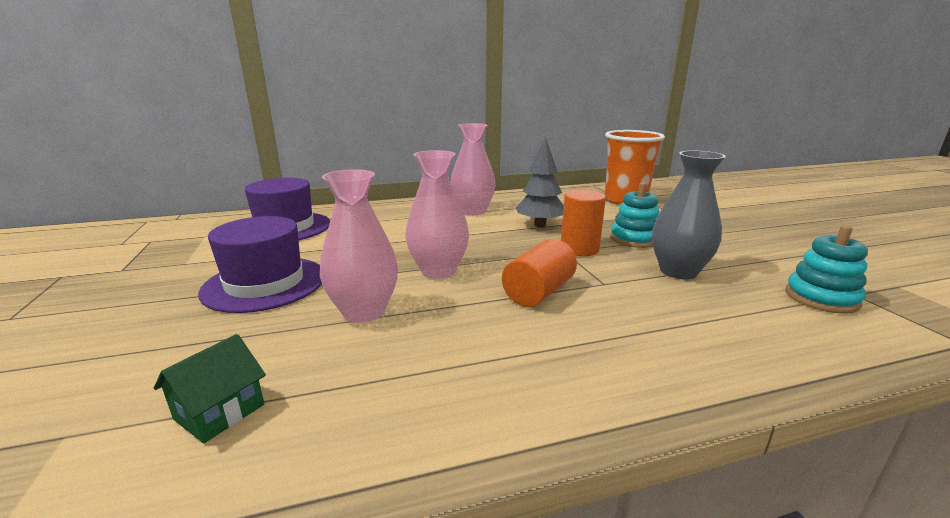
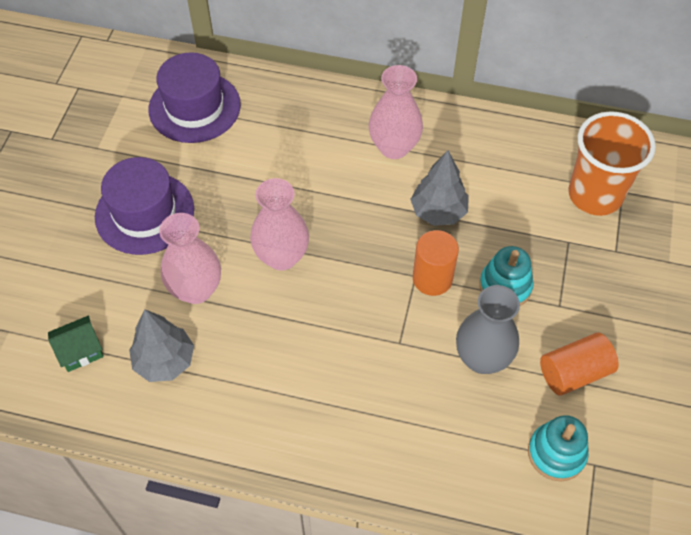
camera: 30 degrees right, 35 degrees up
(366, 376) = (165, 361): none -> grey tree
(538, 292) = (336, 328): orange cylinder -> orange cylinder (574, 372)

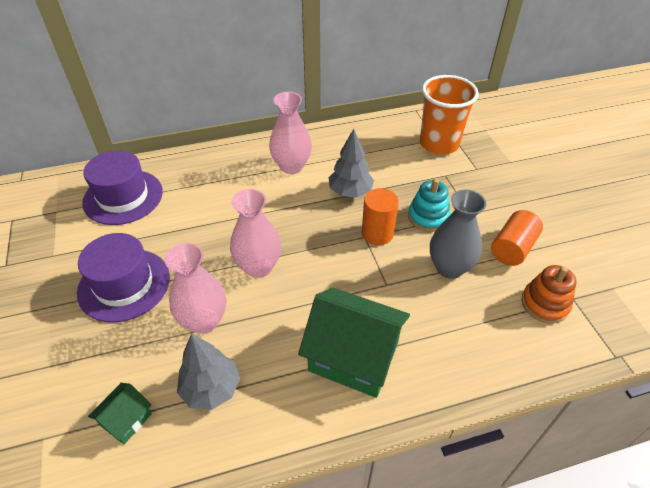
camera: 30 degrees left, 10 degrees down
(312, 401) = (353, 357): none -> green house
(556, 453) = (544, 304): turquoise stacking toy -> orange stacking toy

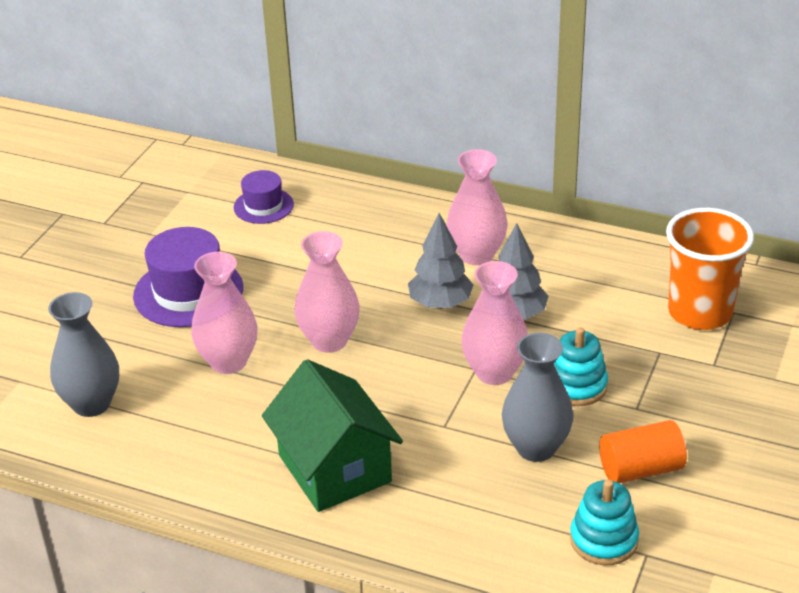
camera: 40 degrees right, 10 degrees down
(123, 197) = (263, 206): purple hat -> purple hat, size x0.59
(126, 420) = (91, 404): green house -> grey vase
(211, 389) = (180, 420): grey tree -> grey tree (440, 303)
(377, 233) = (494, 372): orange cylinder -> pink vase
(544, 304) = (603, 540): orange stacking toy -> turquoise stacking toy

